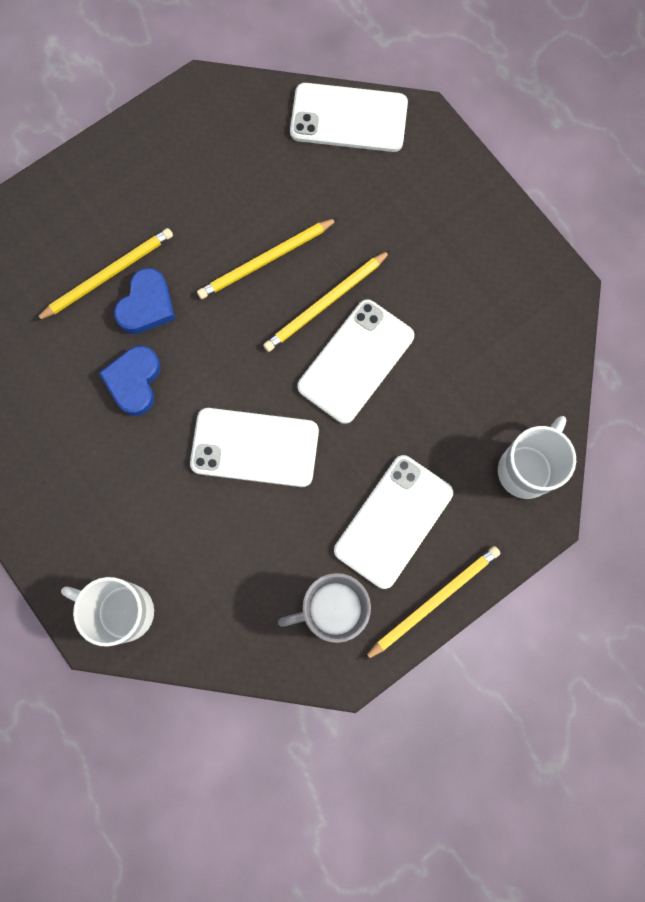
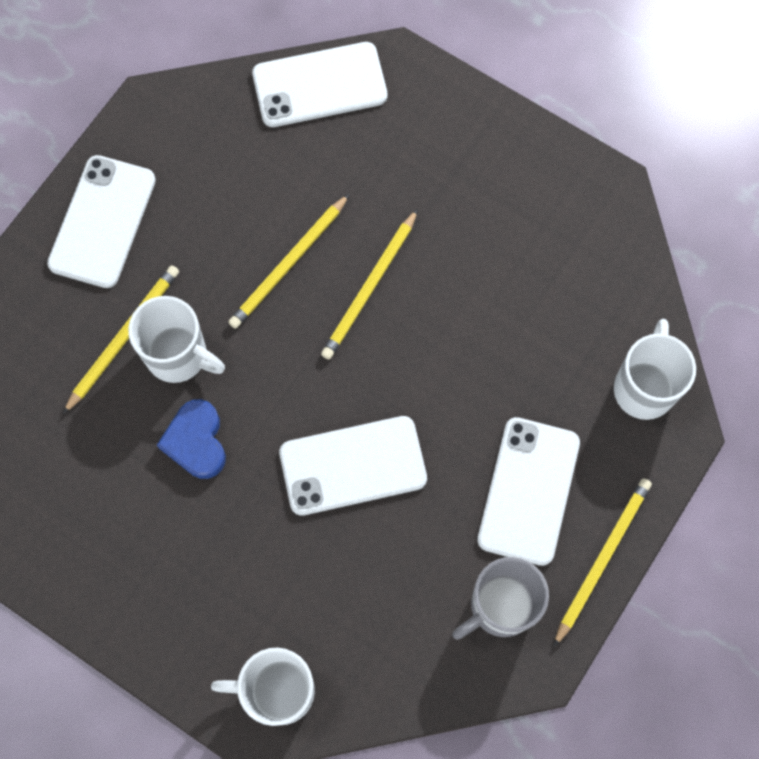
camera: 20 degrees left, 5 degrees down
(147, 305) = (178, 355): blue heart -> white mug
(355, 361) = (425, 337): white phone -> white phone (102, 221)

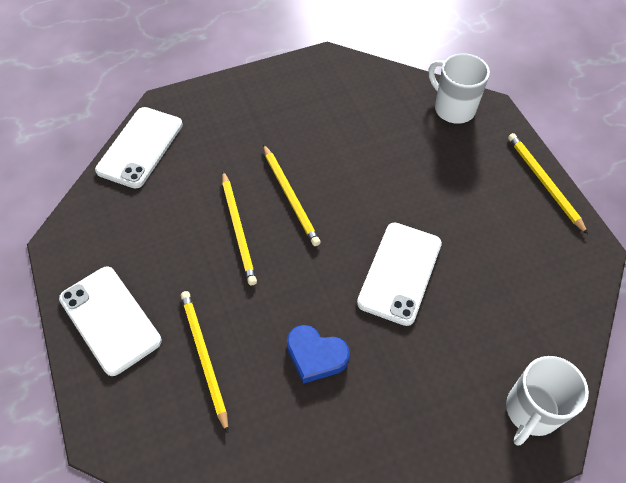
camera: 55 degrees left, 15 degrees down
(178, 355) = (246, 330): white mug -> none
(500, 606) = (544, 248): grey mug -> none
(528, 491) = (479, 193): white phone -> none

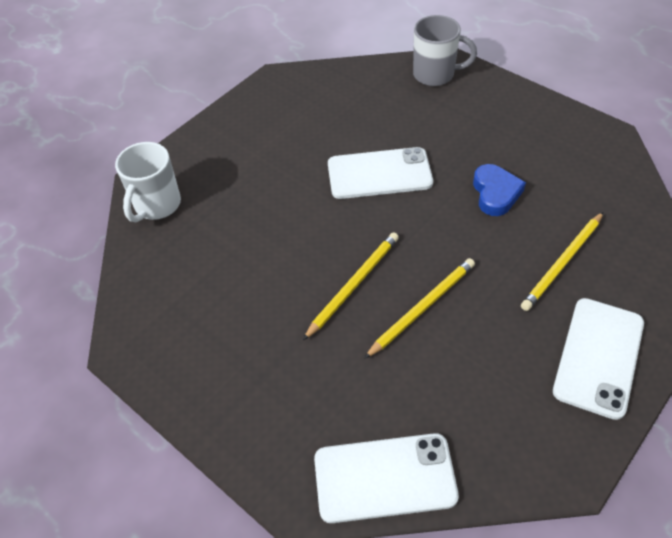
camera: 115 degrees left, 5 degrees down
(531, 411) = (435, 74): white mug -> grey mug
(544, 182) = (221, 120): yellow pencil -> none

